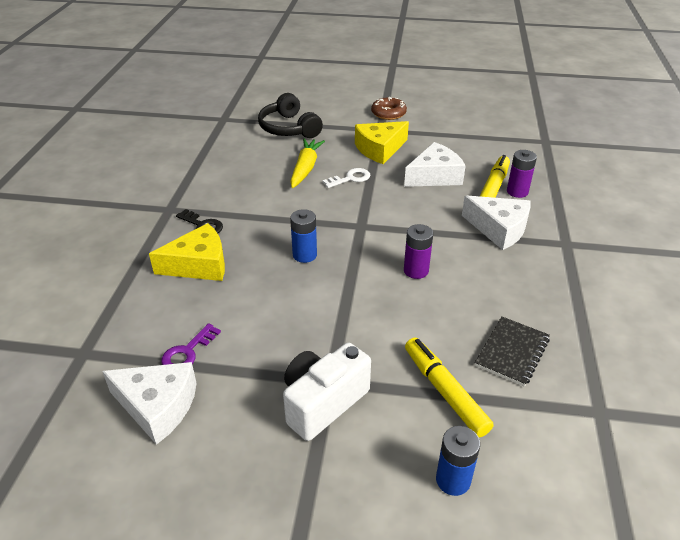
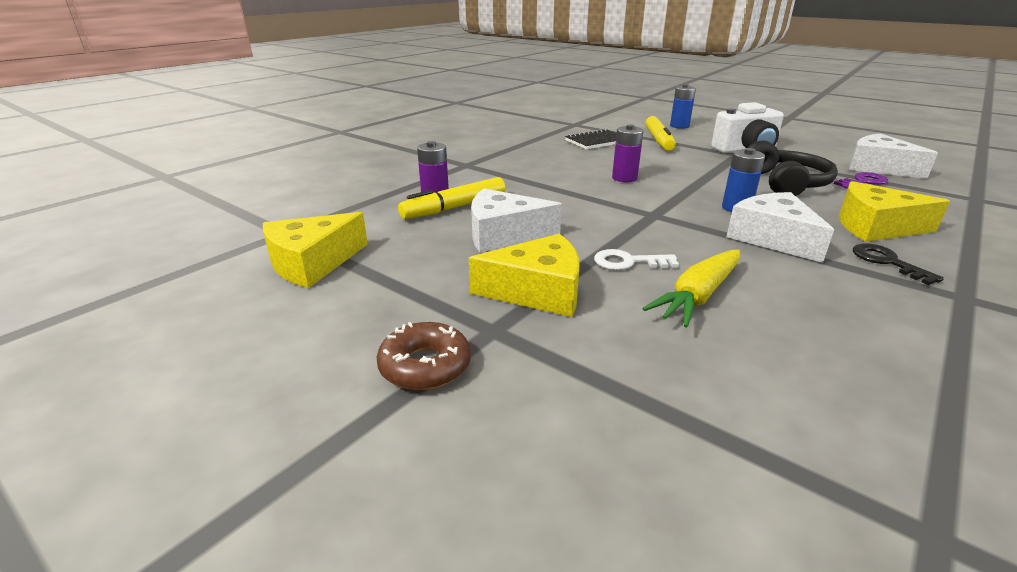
camera: 150 degrees left, 10 degrees down
(288, 128) = (704, 406): black headphones -> black headphones (785, 183)
(496, 131) = (312, 263): none -> yellow cheese
(499, 229) = (507, 182): white cheese -> white cheese (772, 238)

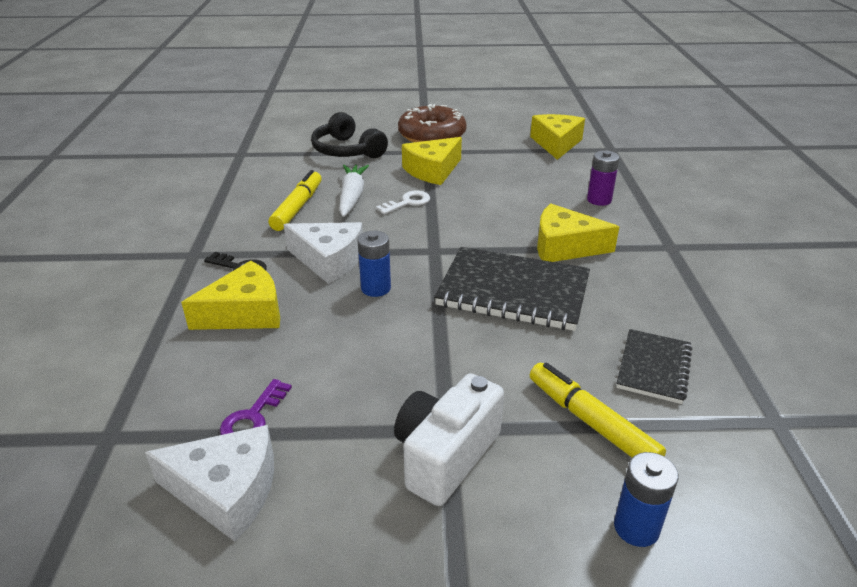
camera: 140 degrees right, 5 degrees up
(425, 366) = (432, 135): brown donut -> brown donut, size x1.69
(454, 207) = (571, 198): yellow marker -> yellow marker (297, 207)
(504, 234) = (503, 192): white cheese -> none
(539, 185) = (564, 247): none -> yellow cheese
(624, 178) = (513, 291): purple battery -> black notebook
(698, 296) = (352, 196): yellow carrot -> white carrot
(785, 183) = (348, 363): black headphones -> black headphones (347, 151)

